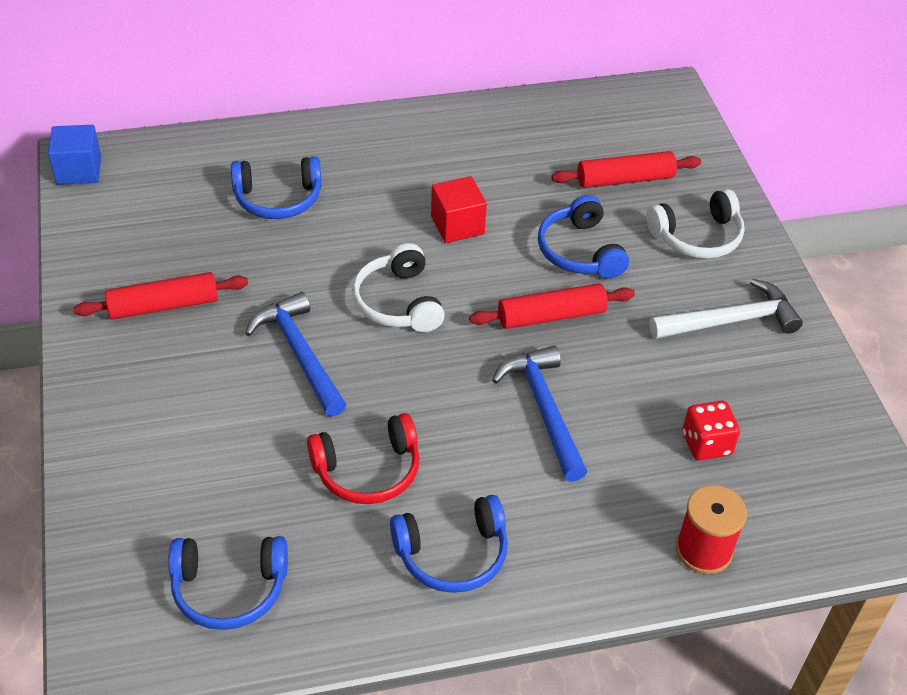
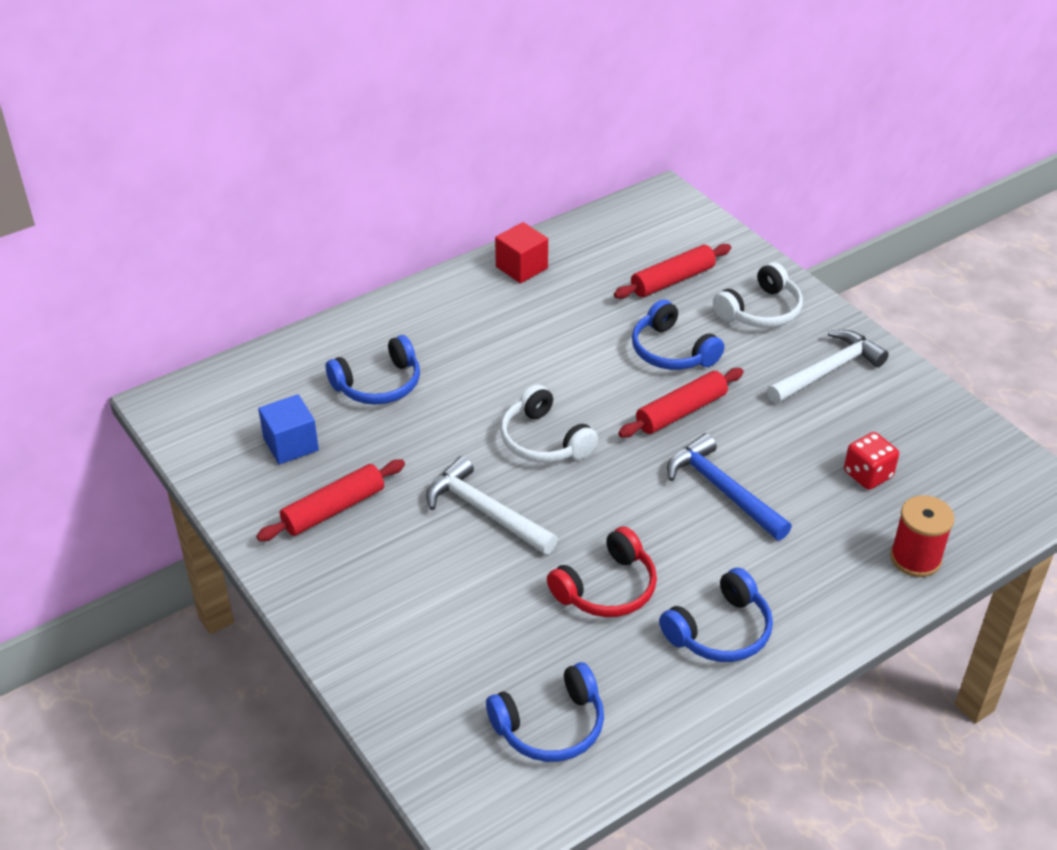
camera: 20 degrees left, 5 degrees down
(79, 170) = (171, 414): blue cube -> blue cube (291, 444)
(300, 353) = (485, 511): blue hammer -> white hammer
(457, 225) = (554, 360): red cube -> red cube (521, 267)

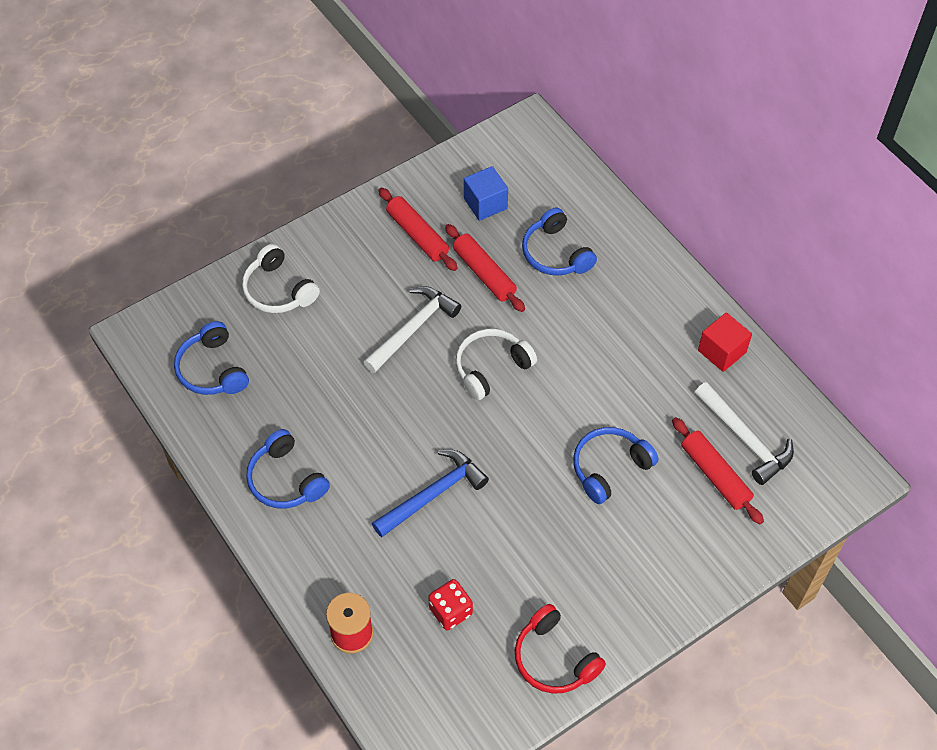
camera: 90 degrees right, 15 degrees up
(607, 588) = (332, 407): red headphones -> red headphones (554, 658)
(681, 412) = (528, 470): red rolling pin -> red rolling pin (484, 273)
(760, 311) = (674, 548): white headphones -> white headphones (278, 290)
(828, 371) = (588, 598): white hammer -> white hammer (745, 439)

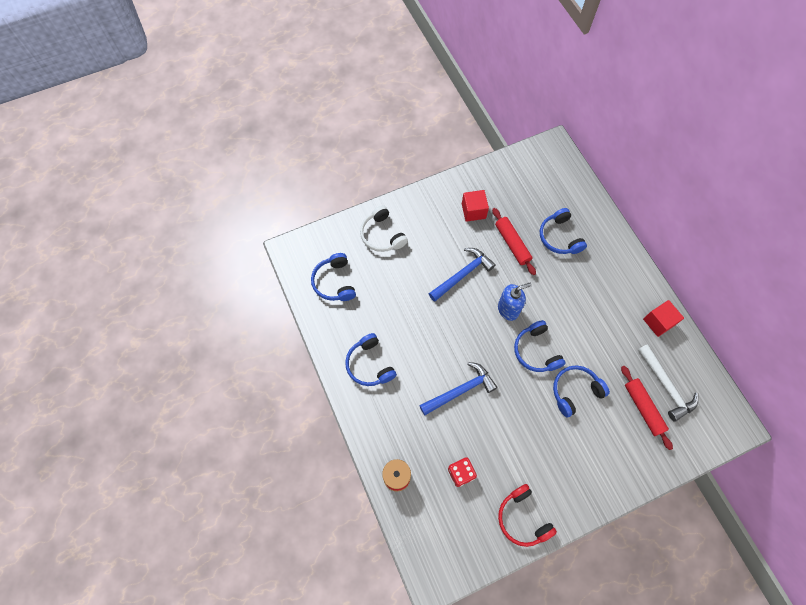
camera: 10 degrees right, 10 degrees up
(413, 328) = (463, 274): white hammer -> blue hammer
(417, 235) = (473, 211): red rolling pin -> red cube
(485, 203) = (519, 196): blue cube -> none
(491, 367) = (508, 309): white headphones -> blue soap dispenser
(542, 420) = (536, 351): none -> blue headphones

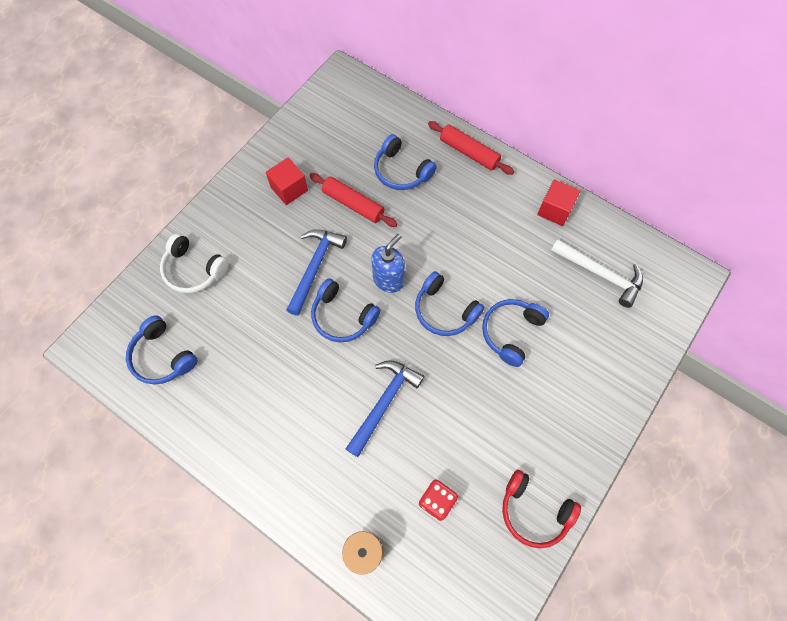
camera: 30 degrees left, 0 degrees up
(369, 364) = (259, 433): blue headphones -> blue headphones (342, 316)
(643, 408) = (591, 311): red rolling pin -> red rolling pin (469, 152)

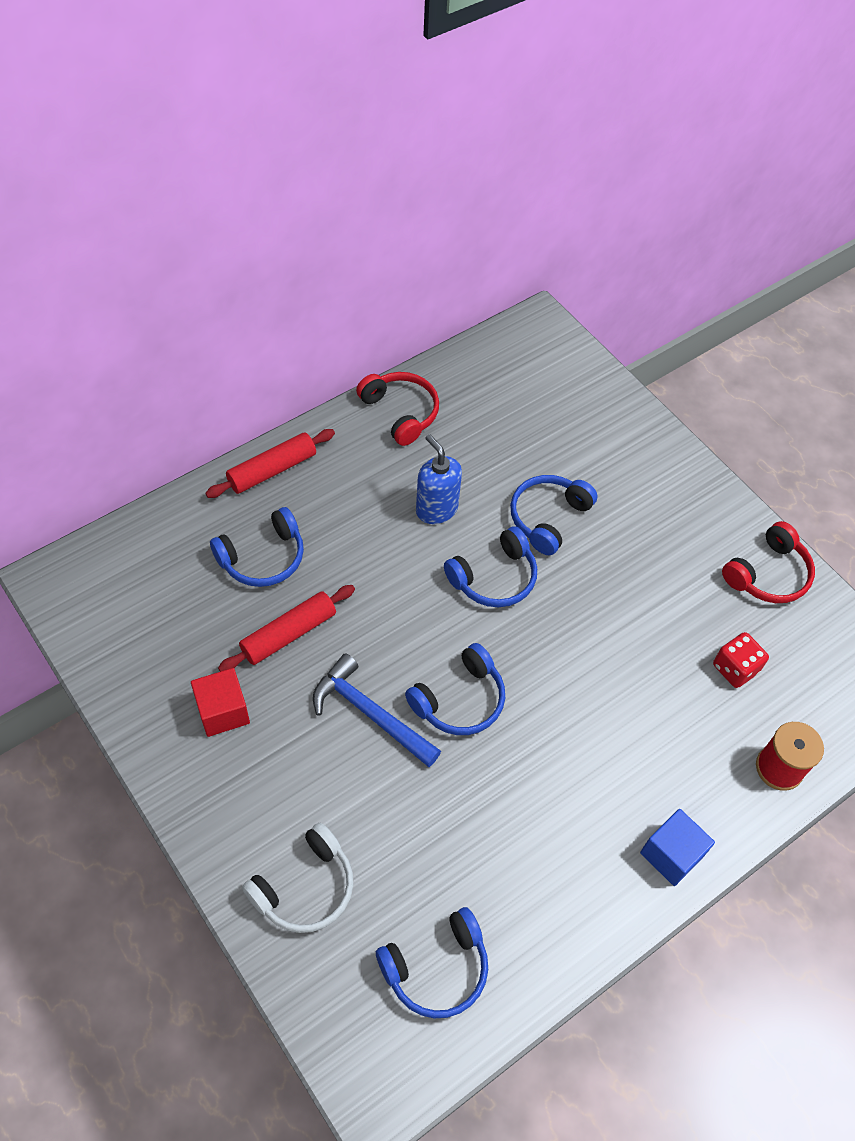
camera: 75 degrees left, 10 degrees down
(274, 484) = (671, 854): none -> blue cube
(384, 403) = (597, 687): blue hammer -> none
(388, 280) = (426, 627): blue soap dispenser -> blue soap dispenser (436, 509)
(511, 332) = (548, 518): blue headphones -> blue headphones turned 75 degrees clockwise
(554, 210) = (400, 412): red cube -> red headphones
(600, 274) = (505, 403): white hammer -> none

